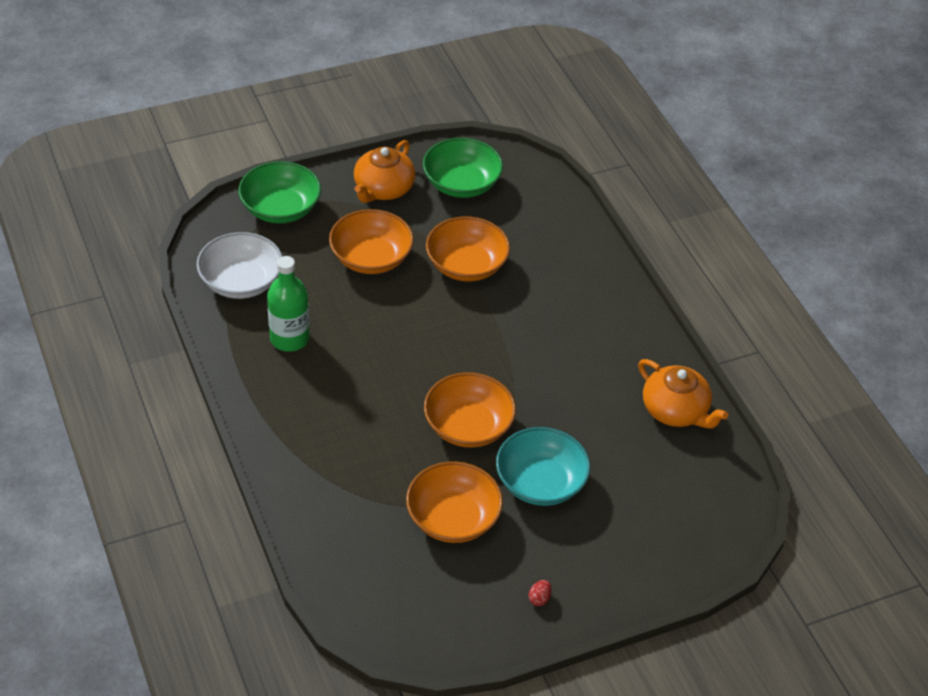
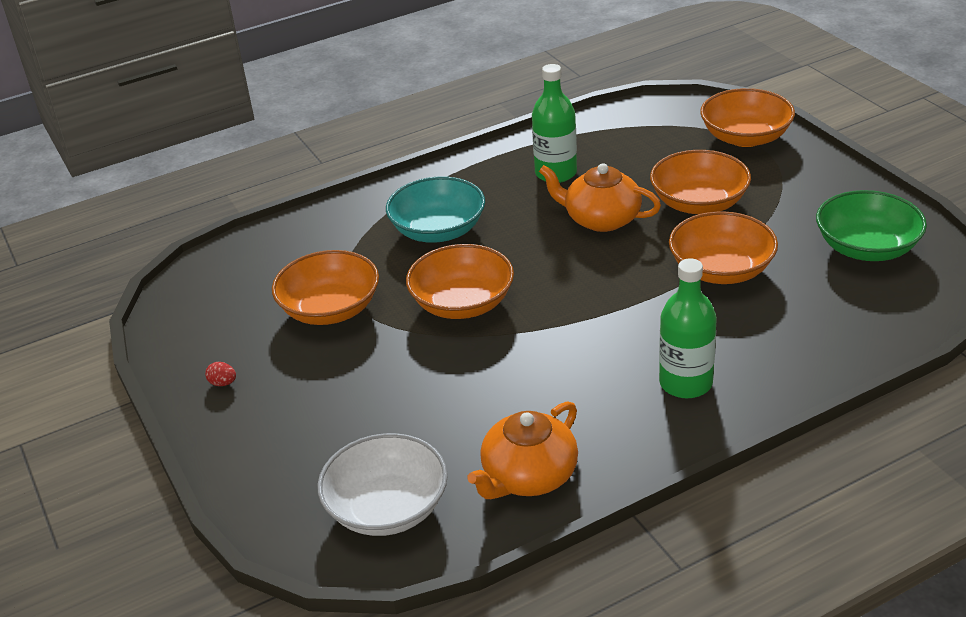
camera: 90 degrees right, 10 degrees down
(241, 281) = (625, 134): white bowl -> white bowl (387, 508)
(280, 208) = (745, 137): green bowl -> orange bowl
(383, 189) = (818, 194): orange teapot -> orange teapot (601, 219)
(540, 482) = (387, 366): turquoise bowl -> turquoise bowl (438, 230)
(594, 312) = (685, 383): none -> green bottle

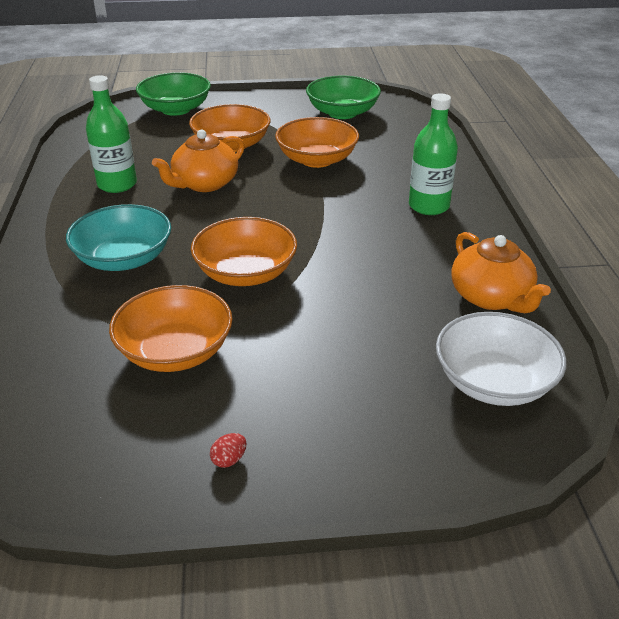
camera: 70 degrees left, 0 degrees up
(745, 137) = (176, 109): orange bowl -> green bowl

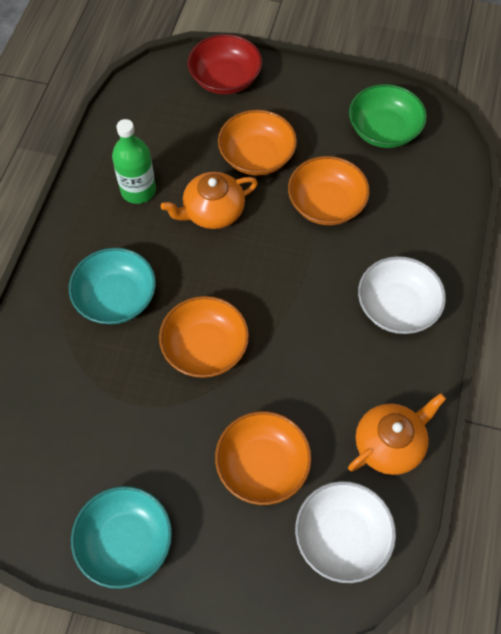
camera: 20 degrees right, 25 degrees up
(175, 351) = (123, 421): orange bowl -> orange bowl (262, 465)
(176, 109) = (225, 79): green bowl -> red bowl
(229, 460) = (125, 542): red egg -> turquoise bowl
(428, 206) = (397, 307): green bottle -> white bowl
(491, 297) = (390, 444): orange teapot -> orange teapot turned 120 degrees counterclockwise

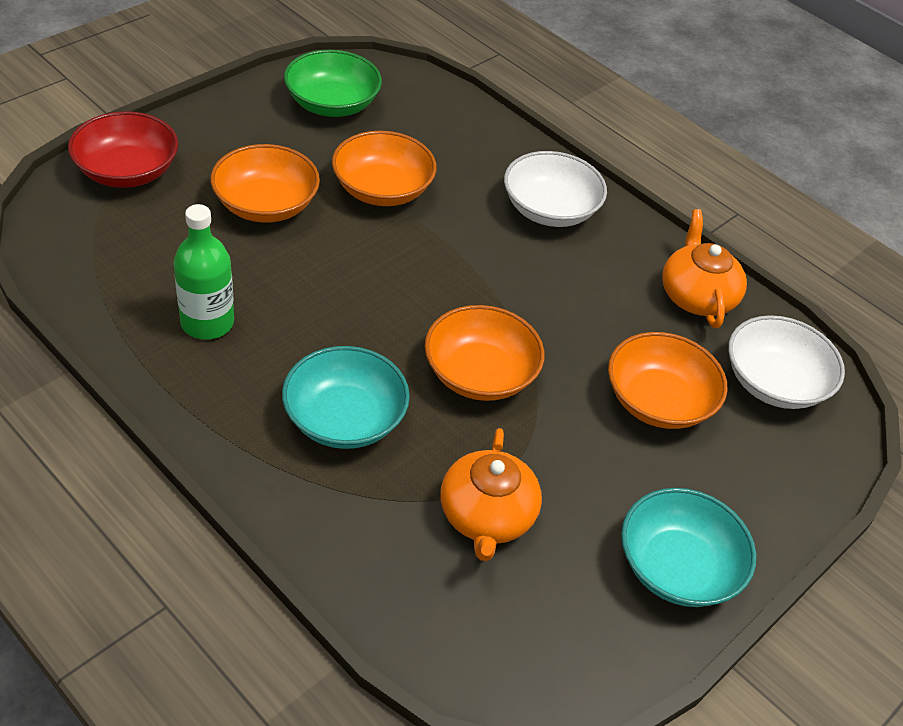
camera: 65 degrees left, 15 degrees down
(212, 211) = (304, 276): orange teapot -> orange teapot (486, 516)

